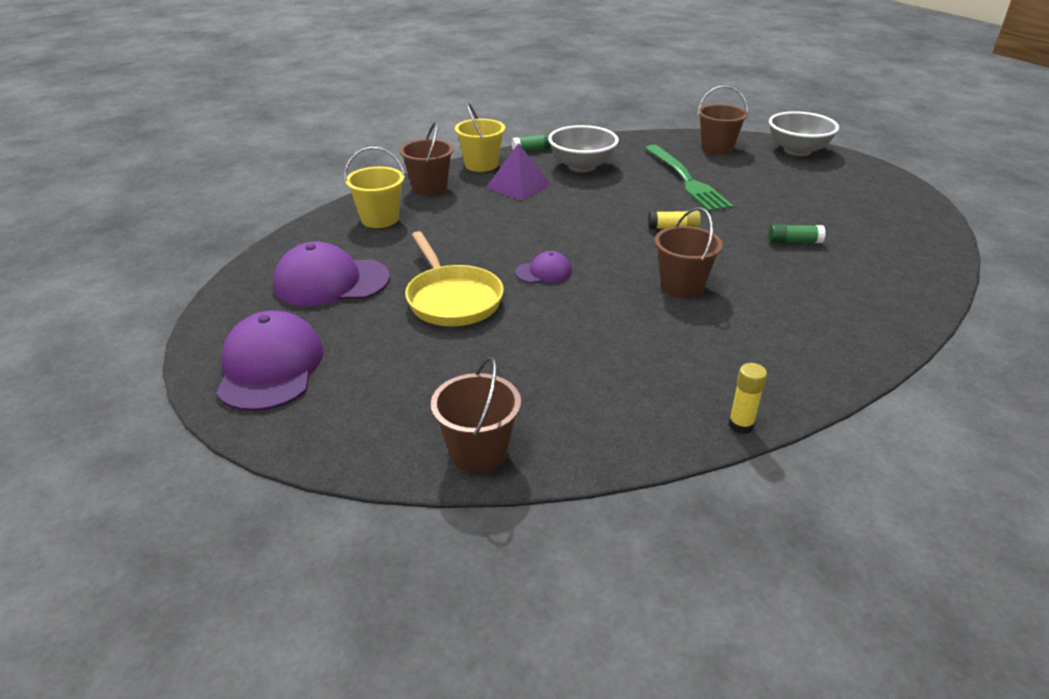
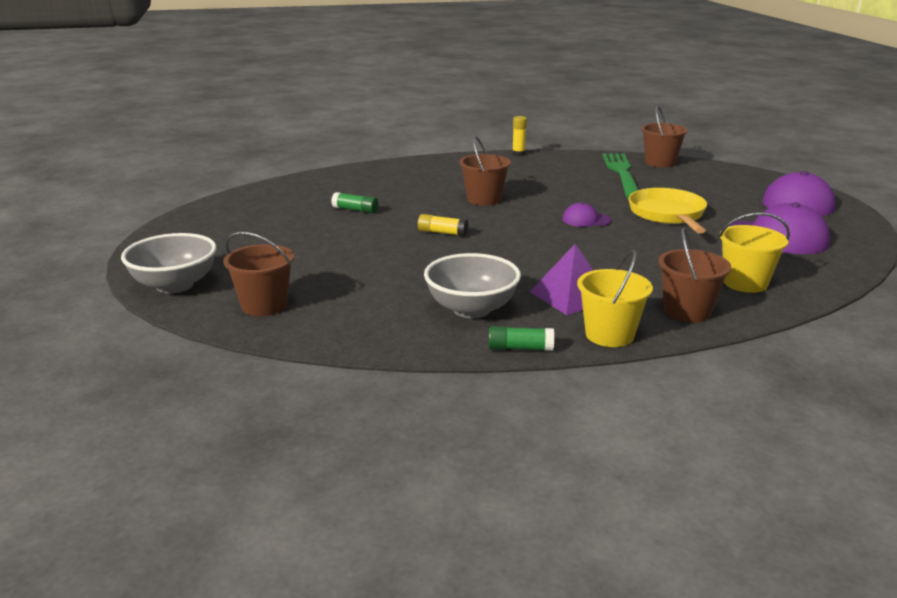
camera: 160 degrees left, 10 degrees down
(686, 180) = (367, 272): green fork -> green fork (622, 174)

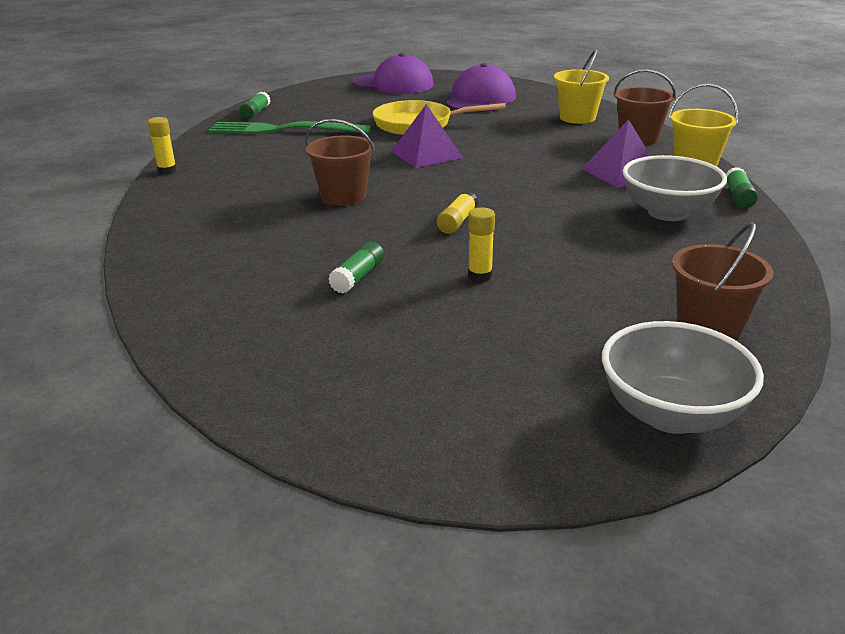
camera: 85 degrees left, 5 degrees up
(353, 240) = (480, 276): none -> yellow glue stick
(586, 220) = (426, 154): purple cap -> purple pyramid
(660, 163) = (256, 113): brown bucket -> green glue stick

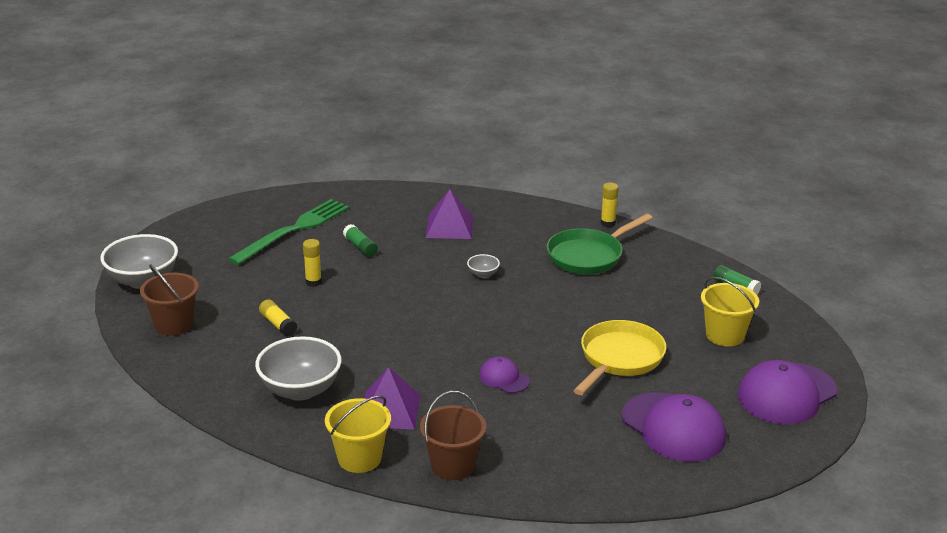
camera: 120 degrees right, 0 degrees up
(251, 164) = (588, 256): none -> green pan
(283, 130) = (667, 288): green fork -> green fork (293, 230)
(343, 196) = (483, 274): brown bucket -> grey bowl
(426, 154) = (533, 335): purple pyramid -> purple pyramid (449, 226)
(457, 222) = (391, 301): yellow glue stick -> yellow glue stick (278, 324)
(507, 149) = (504, 378): none -> purple cap
(577, 118) = (550, 461): yellow bucket -> yellow bucket (725, 335)
(738, 197) = (281, 440): green glue stick -> none

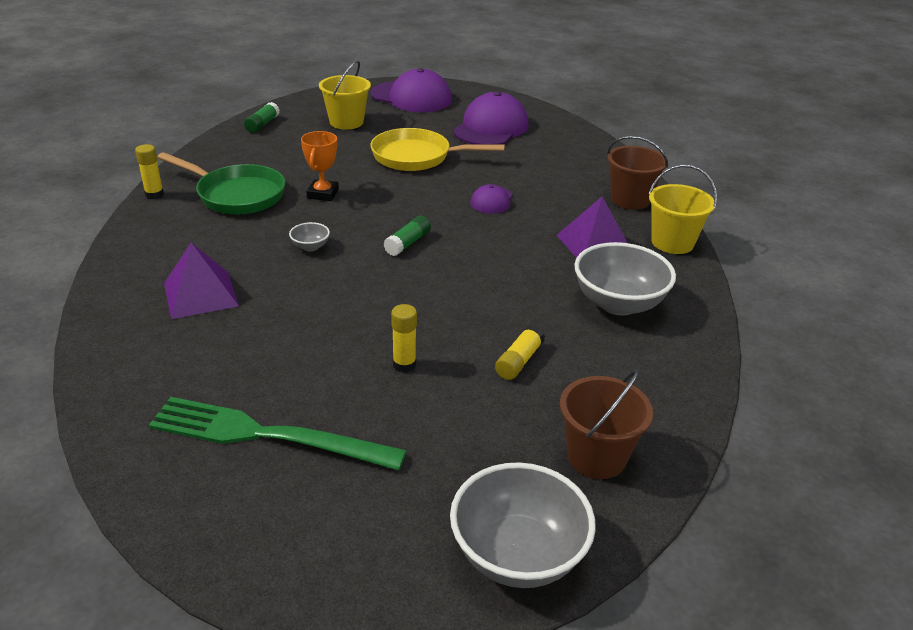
camera: 115 degrees left, 5 degrees up
(360, 247) = (290, 352): green glue stick -> green glue stick (408, 243)
(568, 294) = (323, 194): none -> orange trophy

